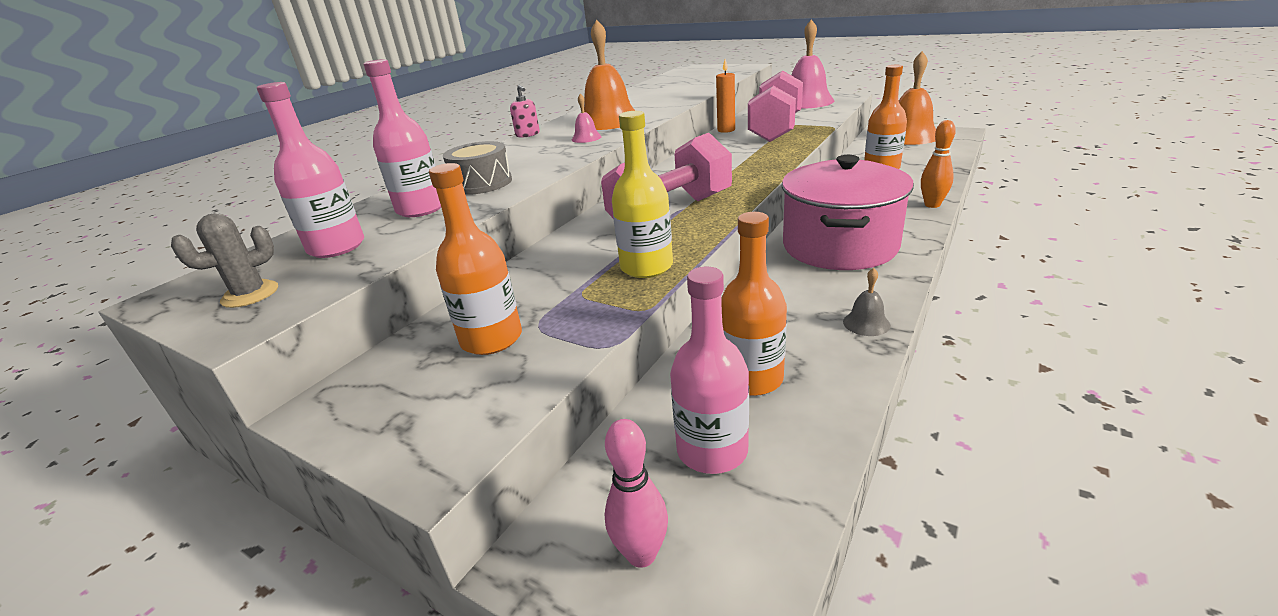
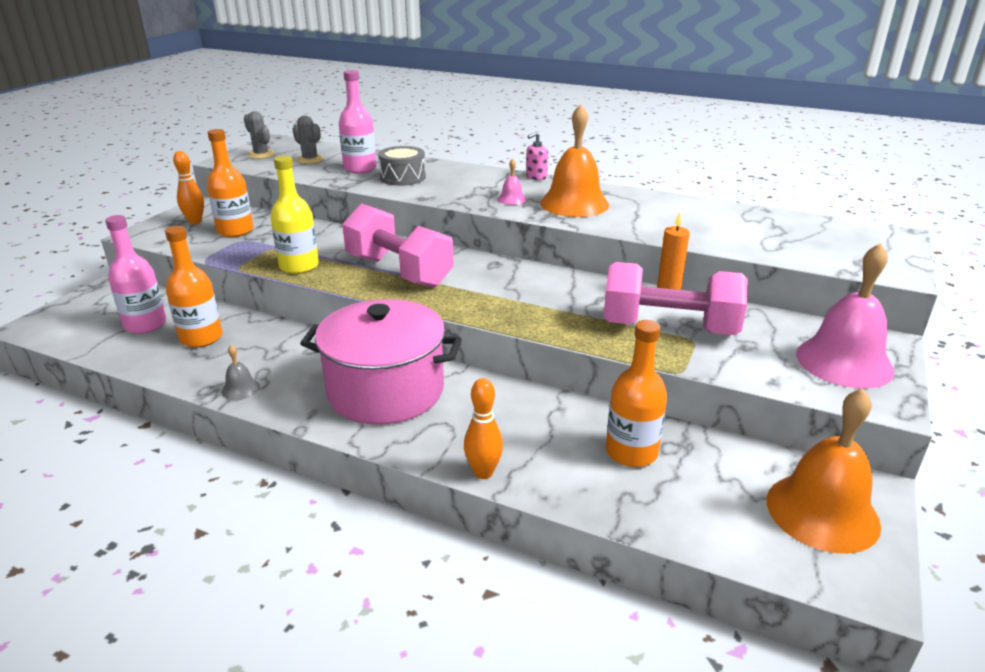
camera: 80 degrees right, 0 degrees up
(336, 247) = (310, 159): pink bottle -> grey cactus
(415, 395) = (195, 222): none -> orange bowling pin
(641, 554) = (93, 309): pink bowling pin -> none

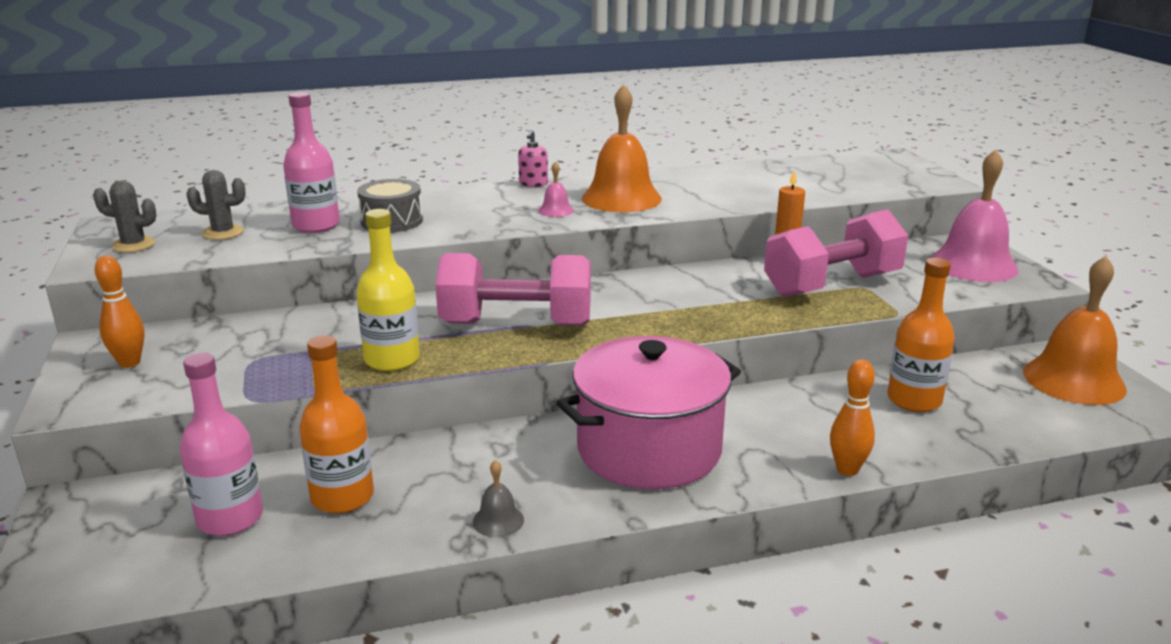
camera: 40 degrees left, 5 degrees down
(235, 231) = (219, 353): orange bottle -> none

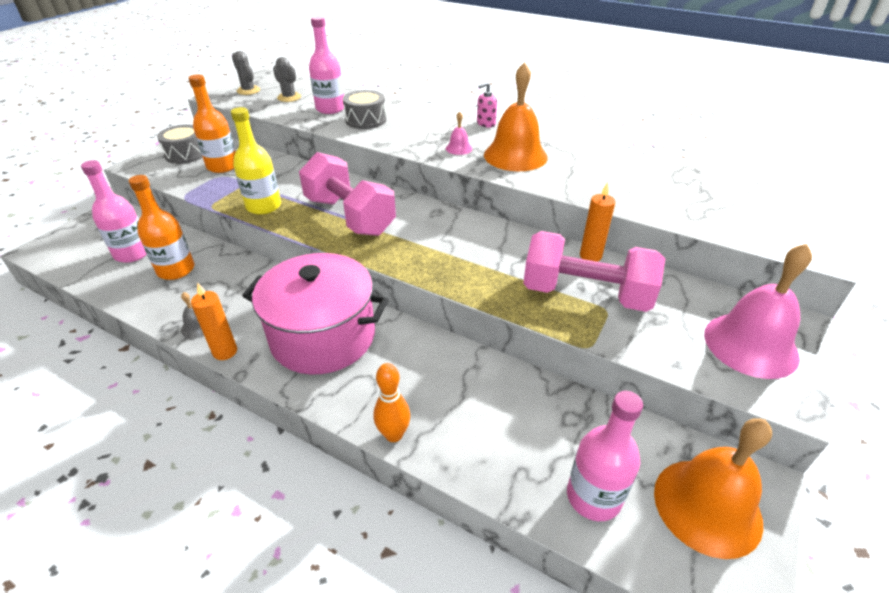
camera: 45 degrees right, 15 degrees up
(129, 363) = (186, 154): orange bowling pin -> grey drum
(578, 518) = (225, 352): none -> orange candle
(914, 400) = (534, 421): orange bottle -> orange bottle (222, 166)
(1020, 415) = (593, 496): none -> pink bottle

